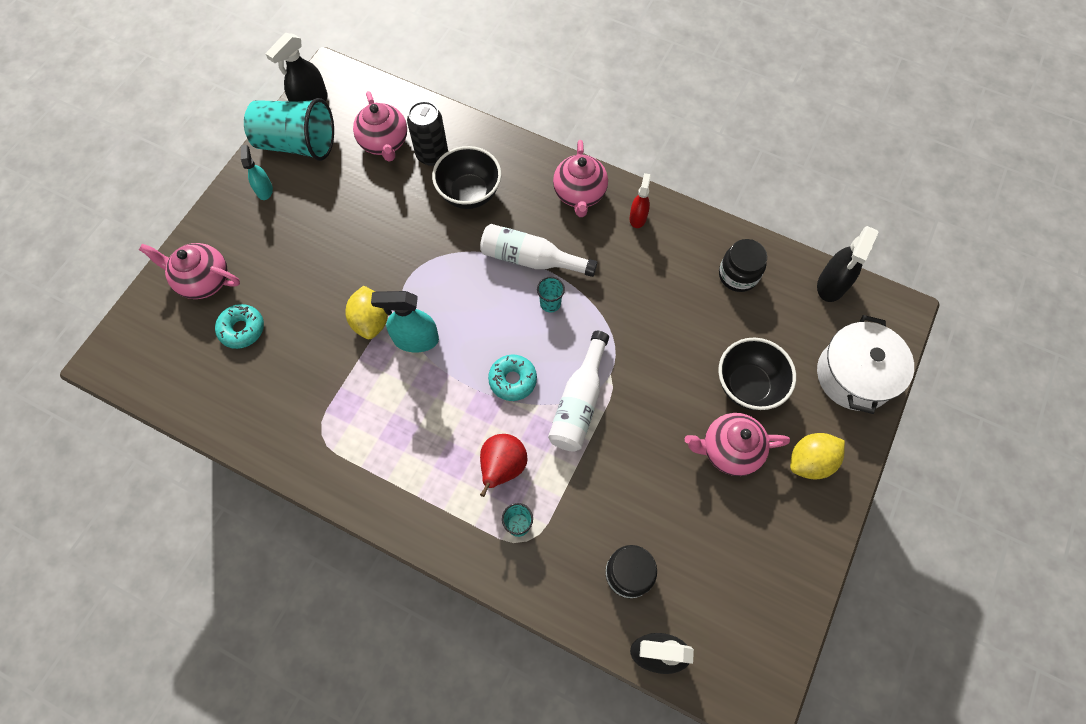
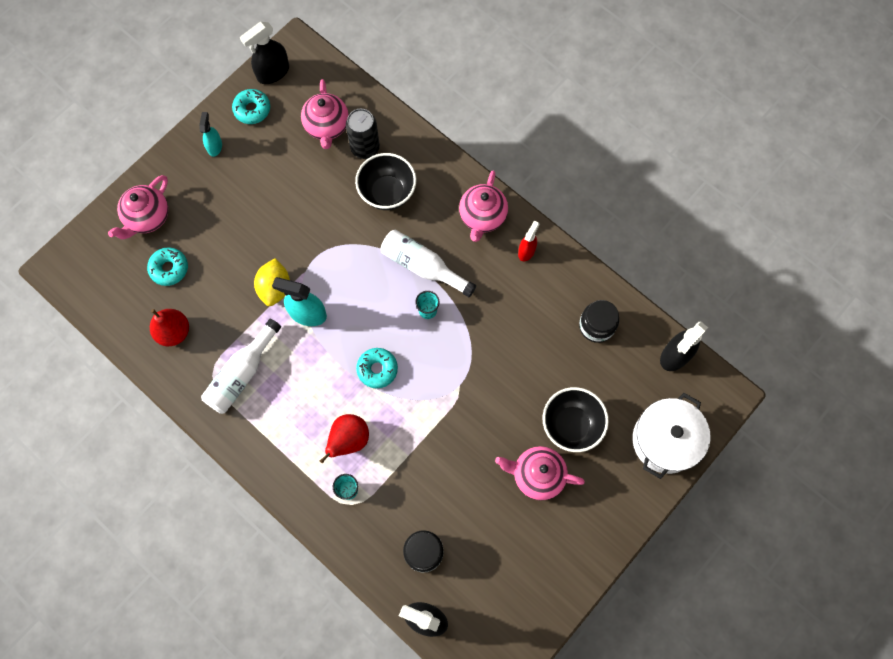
camera: 15 degrees right, 5 degrees up
(204, 280) = (147, 217): pink teapot -> pink teapot turned 90 degrees counterclockwise
(264, 397) = (174, 332): none -> red pear
(297, 144) = (252, 109): turquoise cup -> turquoise donut
(579, 402) = (426, 402): white bottle -> white bottle (242, 374)
(810, 461) = (601, 502): yellow lemon -> none

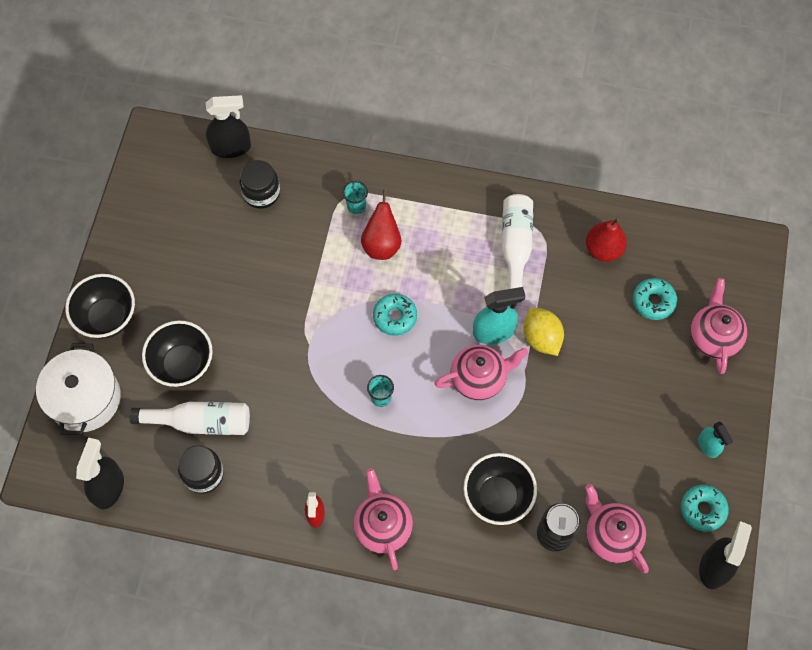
camera: 150 degrees right, 5 degrees down
(423, 266) = (412, 438): white bottle -> white bottle (200, 422)
(537, 475) = (193, 304): pink teapot -> pink teapot (479, 378)
(616, 504) = (107, 317): none -> black bowl

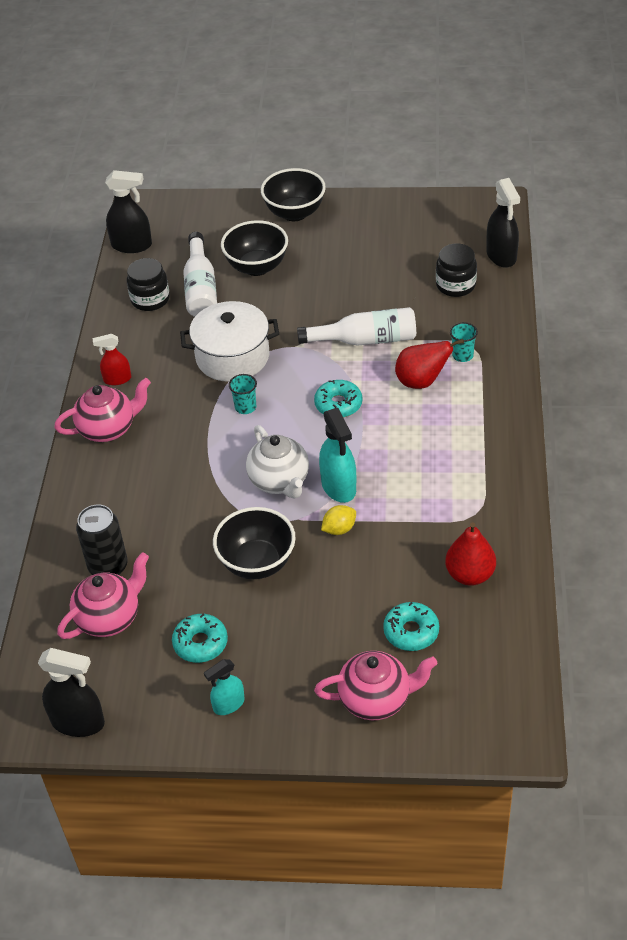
camera: 85 degrees right, 20 degrees down
(85, 398) = (213, 215): white pot -> white pot (232, 357)
(479, 378) = (280, 481): pink teapot -> white teapot
(497, 497) = (146, 514): black bowl -> black bowl (257, 563)
(515, 248) = (449, 492): white bottle -> white bottle (365, 340)
(541, 338) = (339, 529): yellow lemon -> yellow lemon, size x0.64
(702, 509) = (147, 705): turquoise donut -> turquoise donut (200, 643)

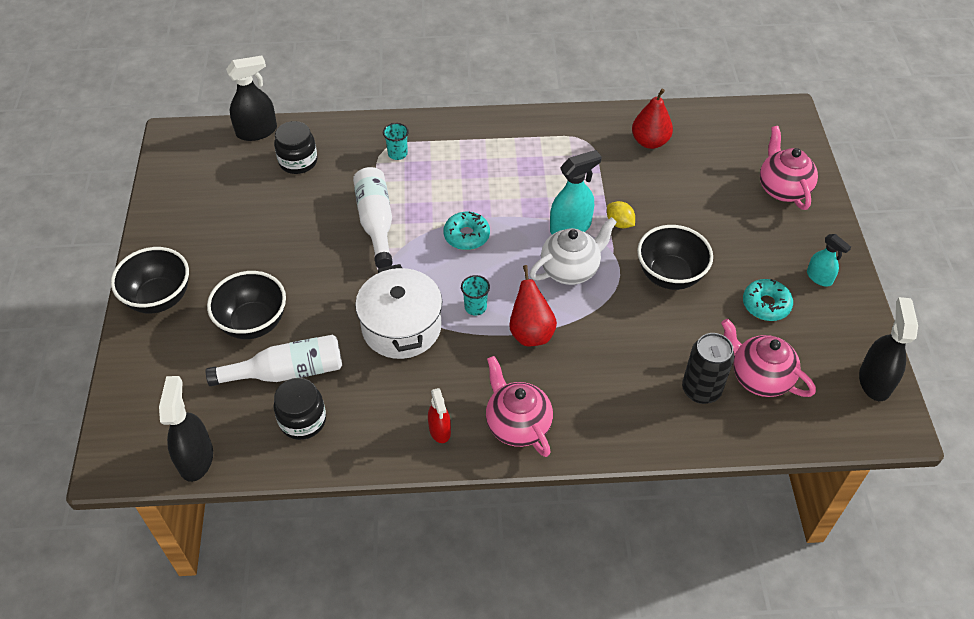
camera: 100 degrees left, 5 degrees up
(411, 631) = (714, 172): turquoise donut -> none
(422, 382) = (433, 179): red pear -> red pear (531, 333)

